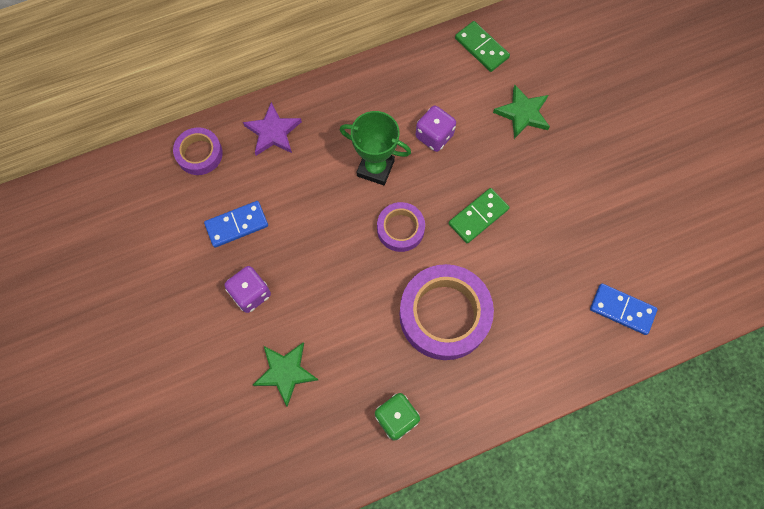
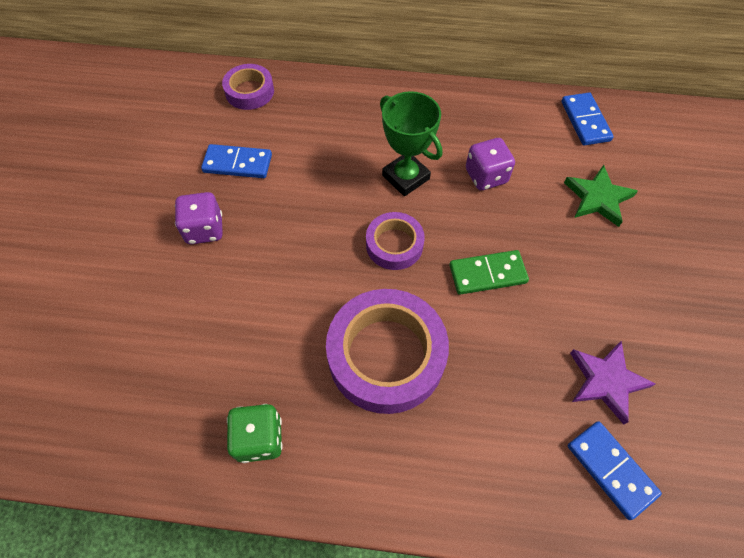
camera: 30 degrees right, 10 degrees down
(273, 132) = (328, 103): purple star -> purple star (606, 381)
(285, 372) = (181, 321): green star -> none
(481, 48) = (585, 121): green domino -> blue domino

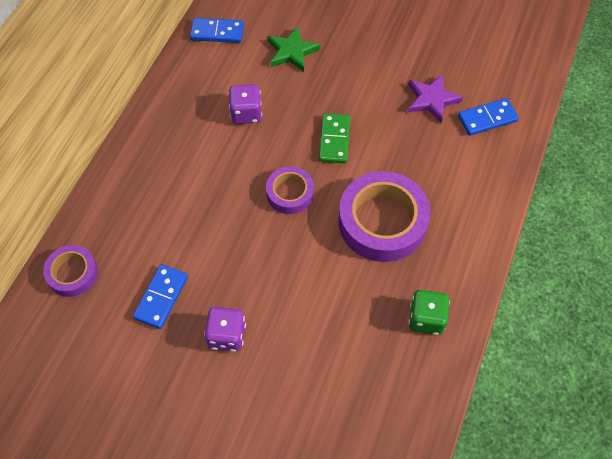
camera: 75 degrees left, 0 degrees up
(405, 177) = (227, 169): green trophy -> none

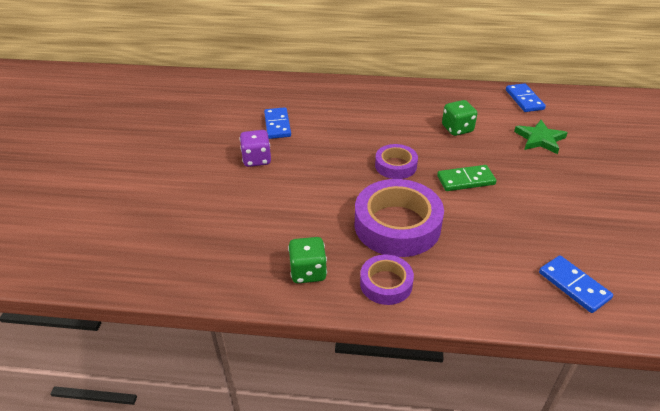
camera: 75 degrees right, 20 degrees down
(72, 273) = (282, 88): purple tape -> purple tape (386, 283)
(161, 297) = (277, 125): blue domino -> blue domino turned 75 degrees clockwise
(246, 113) = (457, 129): purple dice -> green dice
(432, 100) = (562, 237): purple star -> none

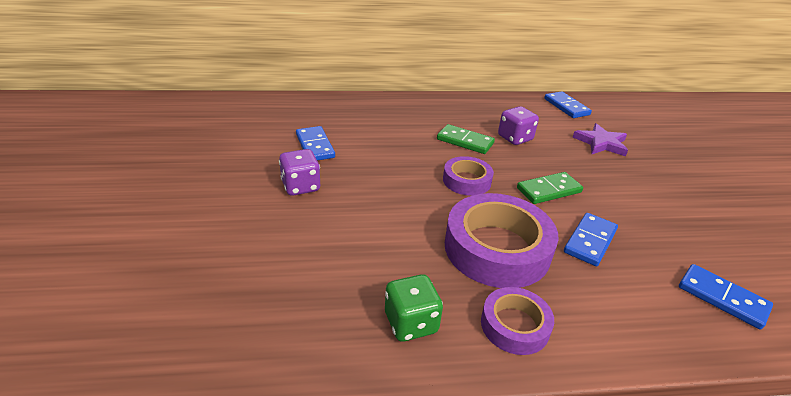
camera: 15 degrees left, 5 degrees down
(409, 129) = (465, 141): none -> green domino
(457, 129) = (515, 138): green dice -> purple dice
(481, 227) = (590, 241): none -> blue domino
(540, 139) = (601, 143): green star -> purple star

